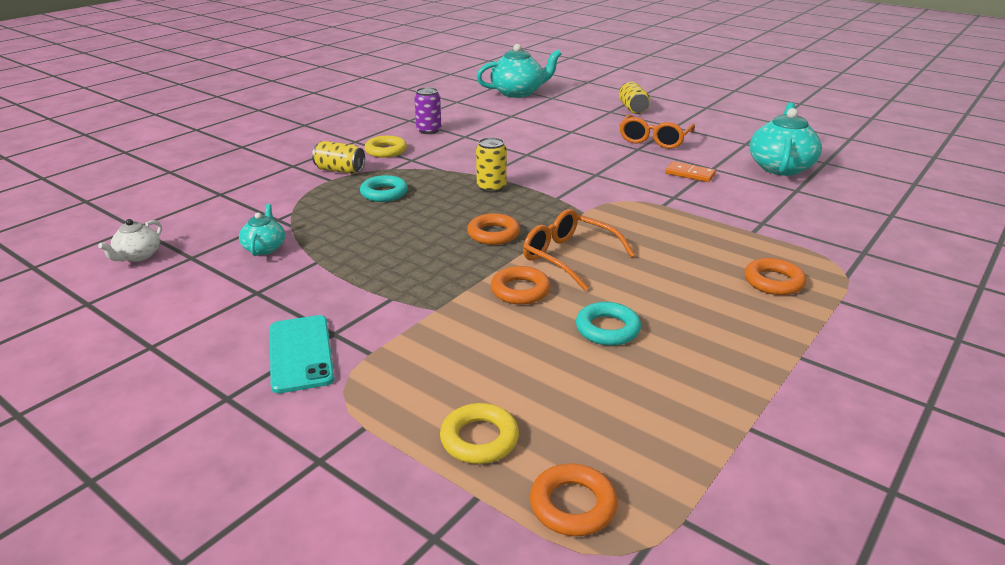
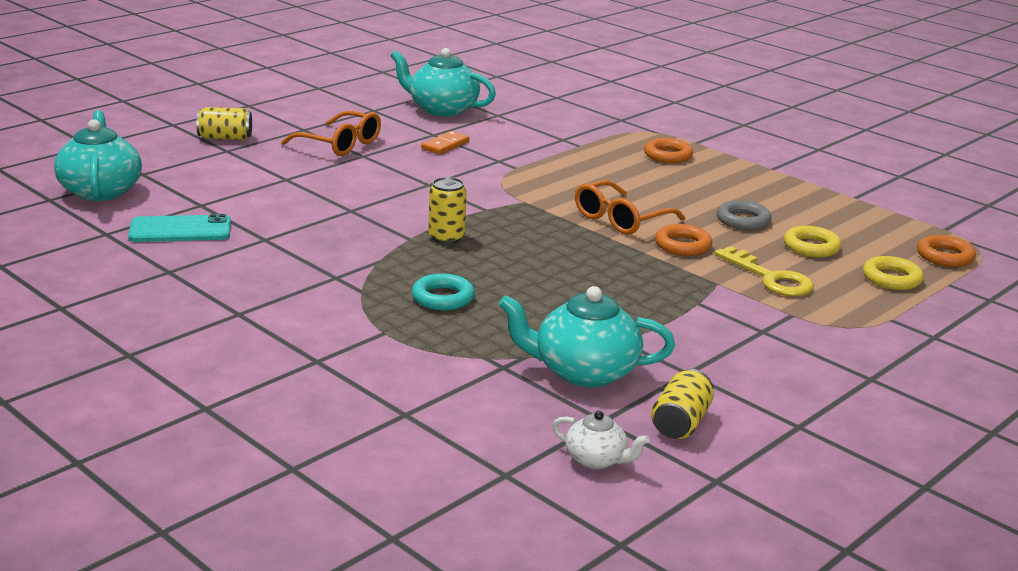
camera: 85 degrees left, 5 degrees down
(264, 248) = (584, 372): turquoise teapot -> turquoise teapot, size x1.88
(300, 353) = (798, 346): turquoise phone -> turquoise phone (180, 230)
(340, 170) = (353, 325): yellow can -> yellow can (680, 423)
(386, 151) = (292, 292): yellow ring -> yellow ring (811, 247)
(429, 130) = (226, 260): purple can -> none
(456, 342) = (770, 278): none -> yellow key
(493, 234) = (567, 247): orange ring -> none
(607, 329) = (743, 220): turquoise ring -> grey ring

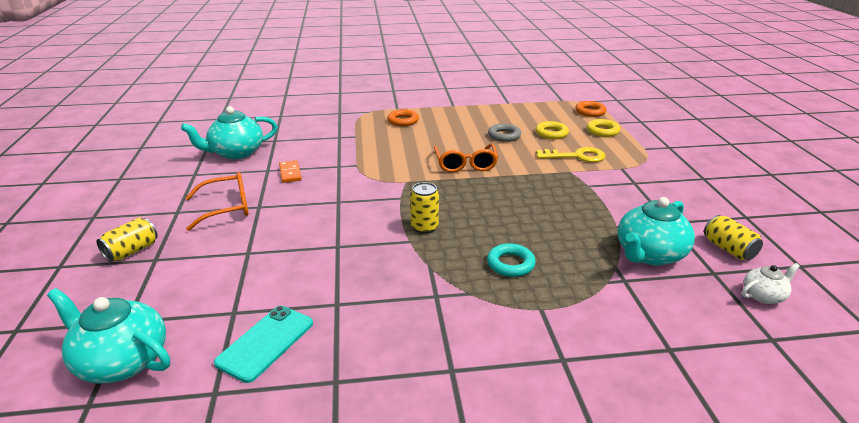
camera: 50 degrees left, 5 degrees up
(682, 245) = (516, 162): orange ring -> none

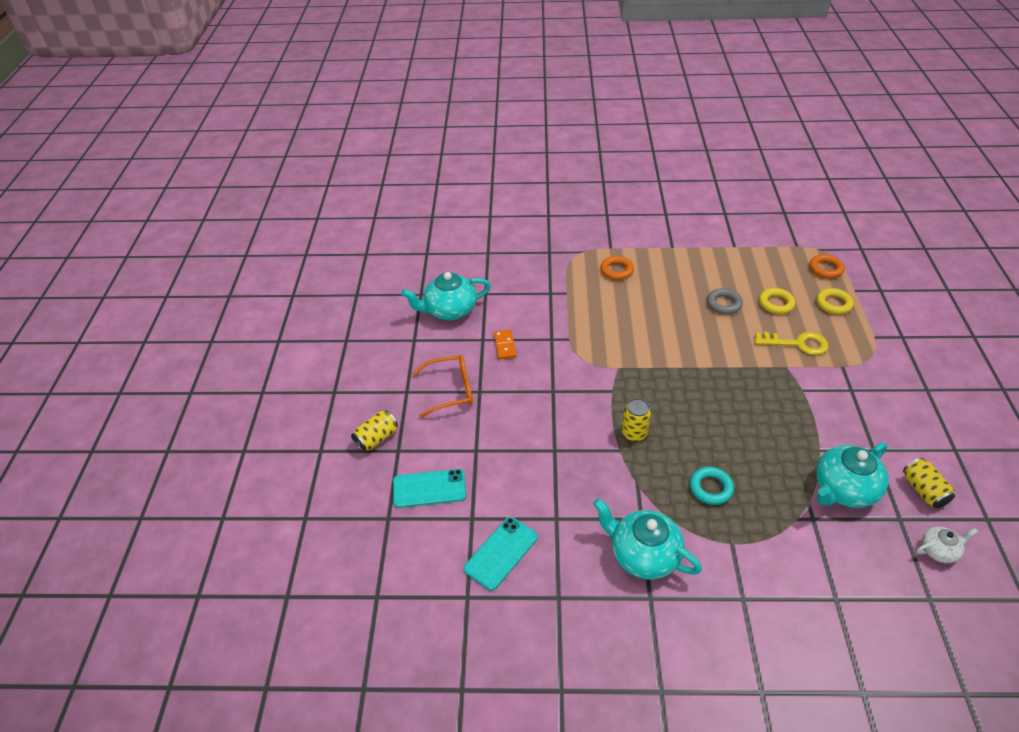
camera: 10 degrees right, 15 degrees up
(122, 361) = (393, 558): turquoise teapot -> turquoise teapot (643, 555)
(185, 289) = (429, 488): none -> turquoise phone
(465, 164) = (679, 347): orange glasses -> none

